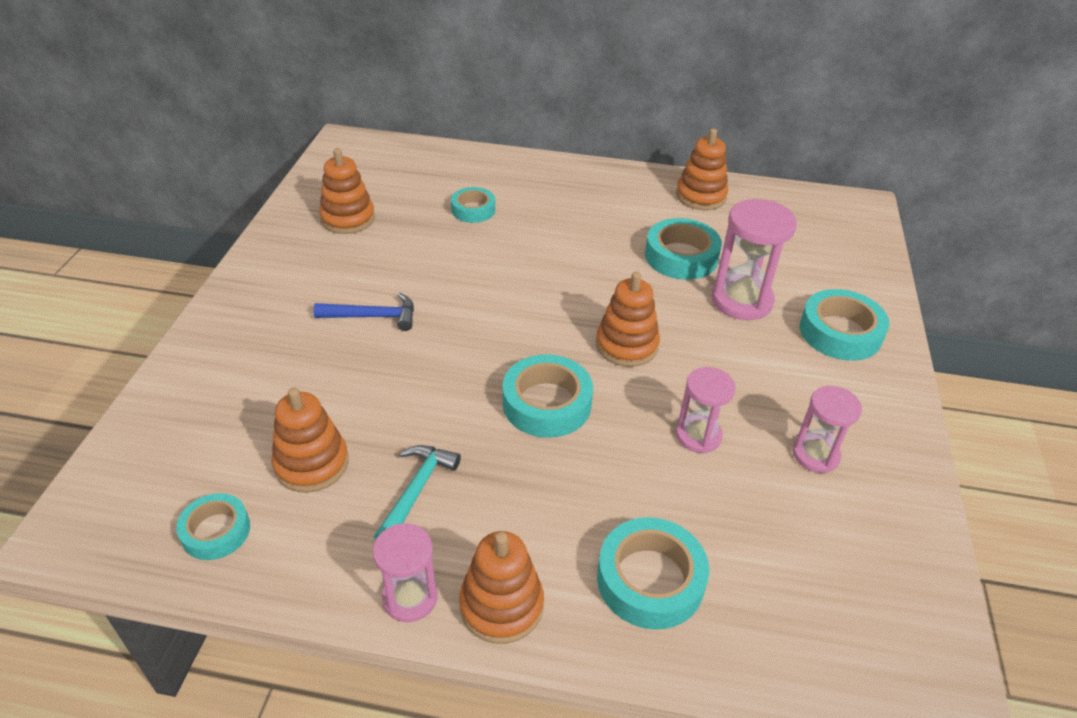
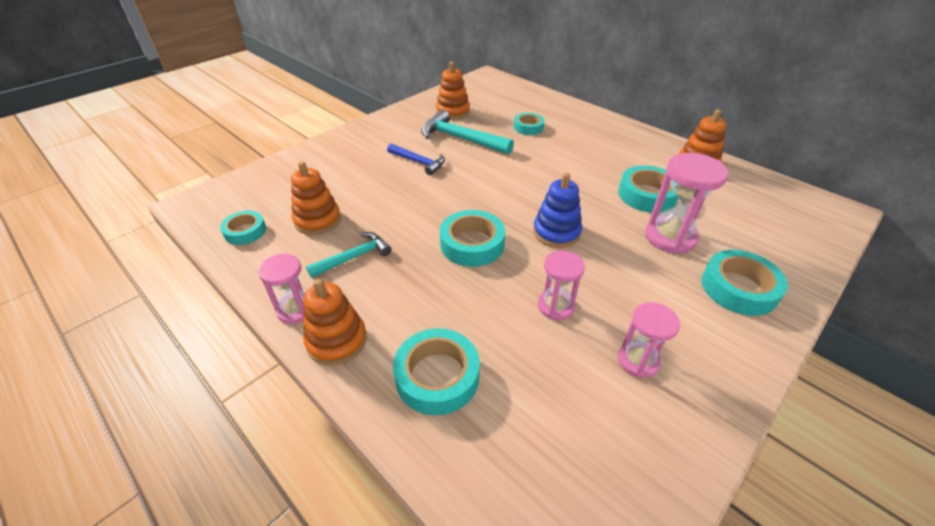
camera: 35 degrees right, 0 degrees up
(399, 258) = (461, 139): none -> turquoise hammer
(626, 345) = (556, 232): orange stacking toy -> blue stacking toy

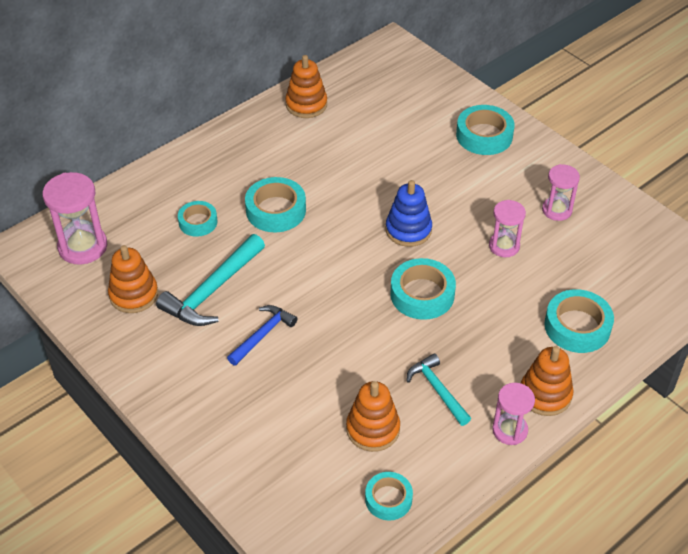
camera: 85 degrees left, 5 degrees up
(647, 195) = (355, 154): turquoise tape -> turquoise tape (276, 210)
(670, 237) = (420, 156): pink hourglass -> pink hourglass (83, 247)

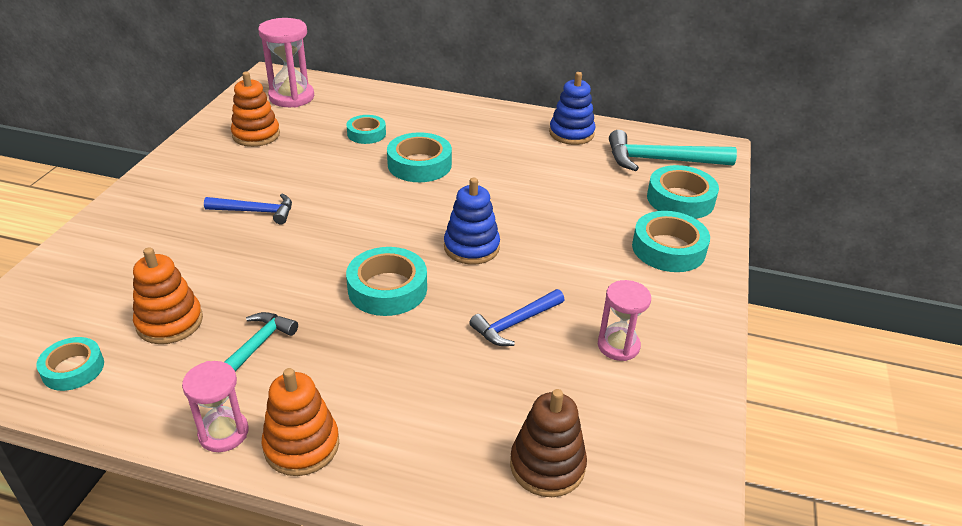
camera: 55 degrees right, 10 degrees down
(213, 290) = (291, 168): turquoise hammer -> turquoise hammer (661, 160)
(306, 105) = (571, 133): orange stacking toy -> blue stacking toy
(504, 246) = (515, 323): pink hourglass -> blue hammer
(577, 326) = (439, 435): turquoise tape -> turquoise tape (680, 199)
(628, 290) = (547, 465): none -> brown stacking toy

